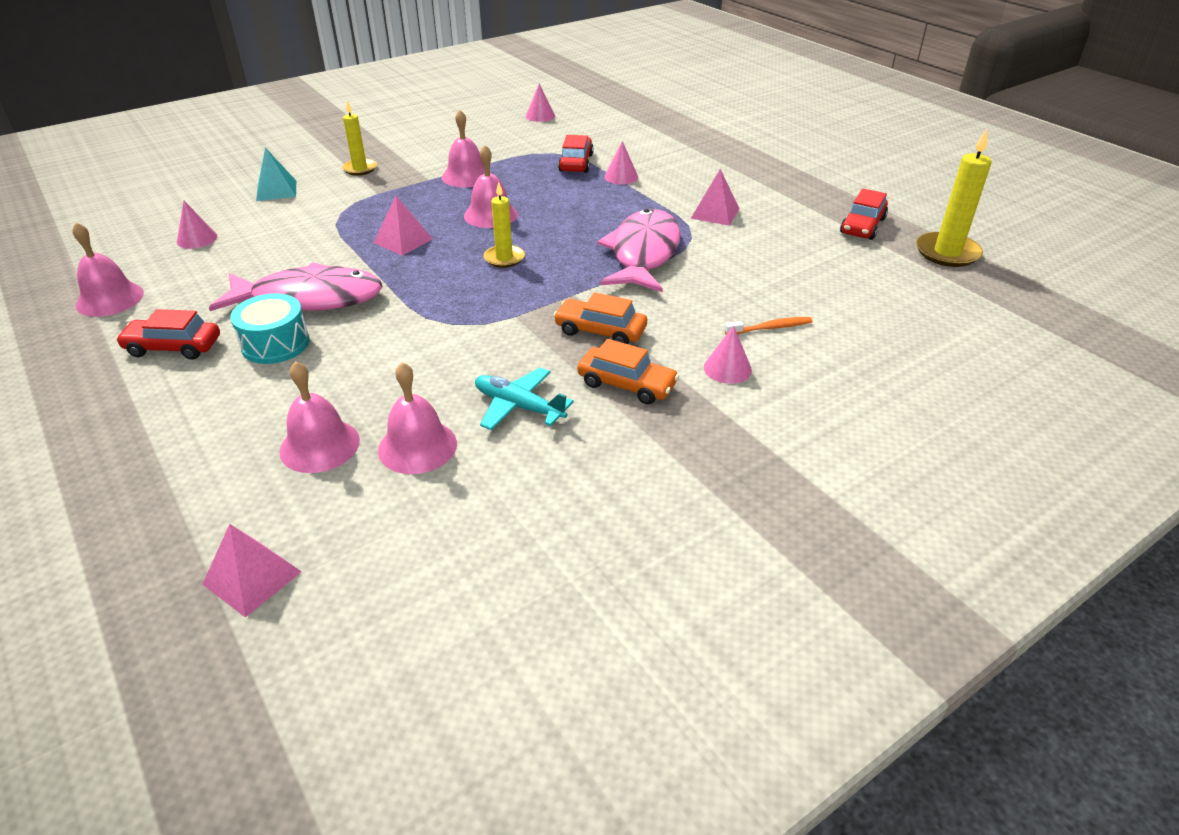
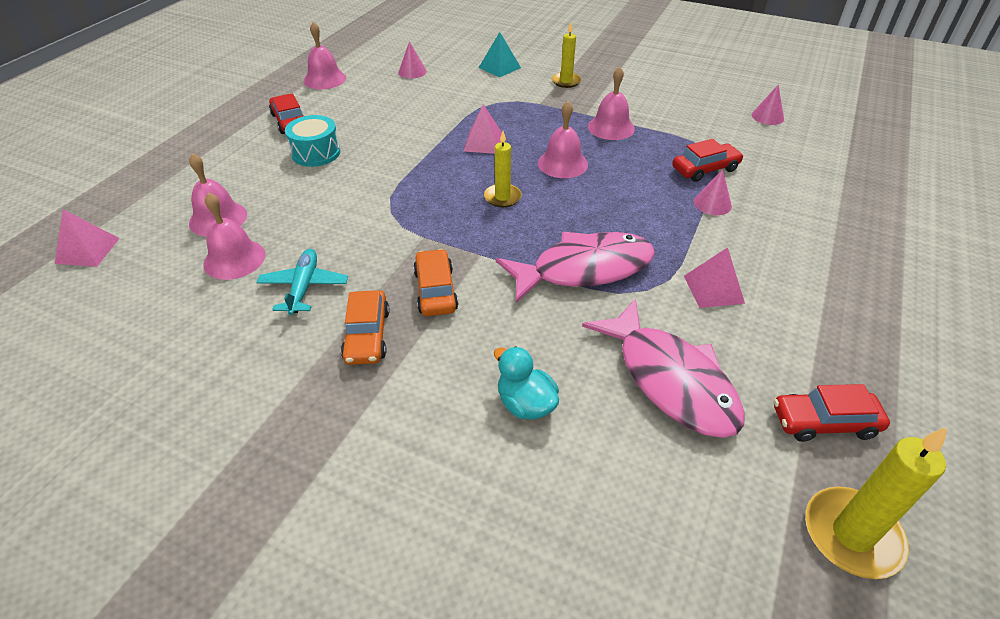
camera: 60 degrees right, 5 degrees up
(309, 298) = (376, 141): pink fish -> pink fish (670, 379)
(727, 368) = (432, 394): pink cone -> none
(770, 328) = (525, 404): orange toothbrush -> turquoise duck

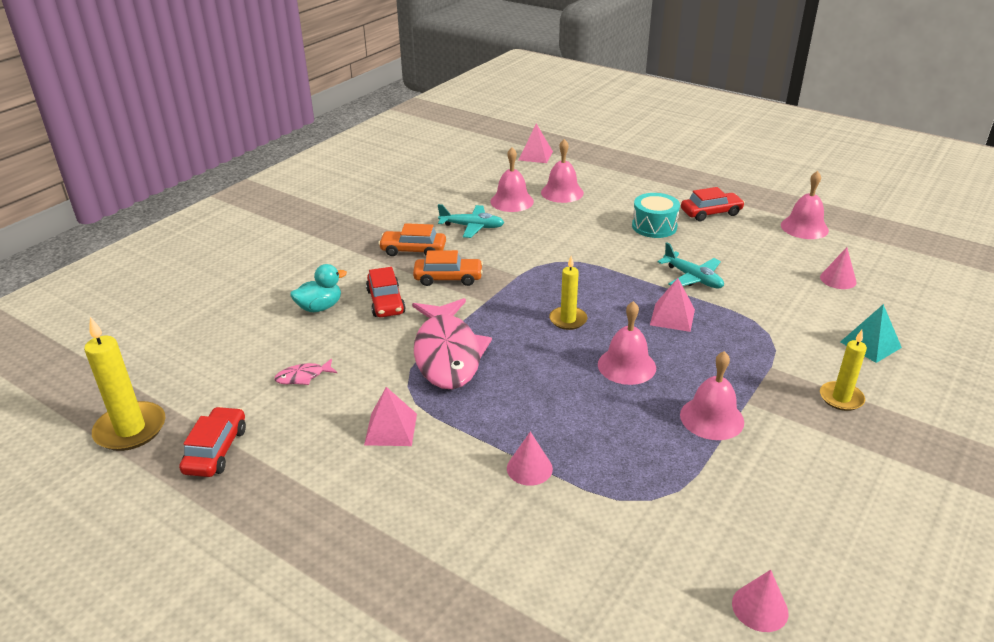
camera: 100 degrees right, 10 degrees down
(417, 132) = (693, 278): none -> turquoise plane
(670, 379) = (303, 377): pink fish -> pink fish, size x0.40
(705, 169) = (605, 483): red car -> red car (385, 302)

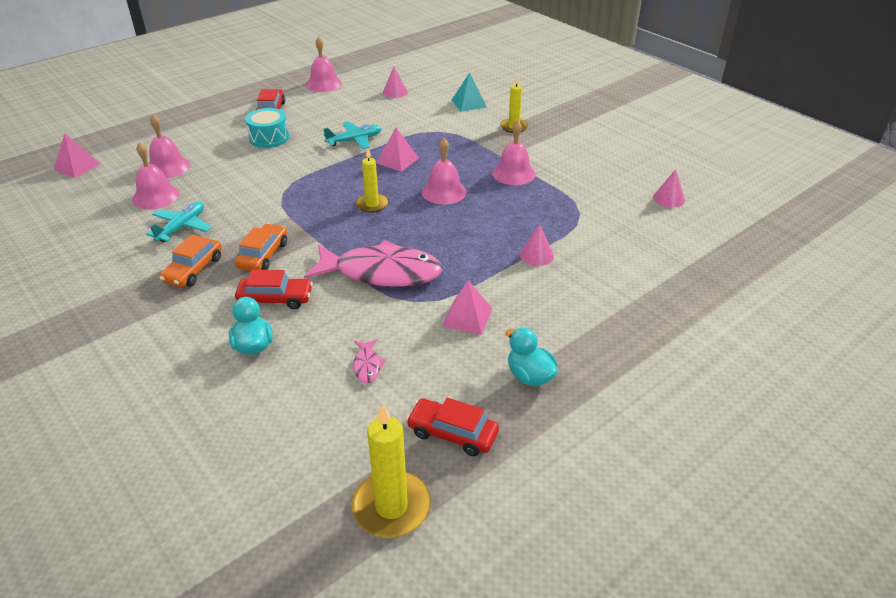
camera: 75 degrees left, 5 degrees up
(302, 494) = (529, 376): none -> turquoise duck

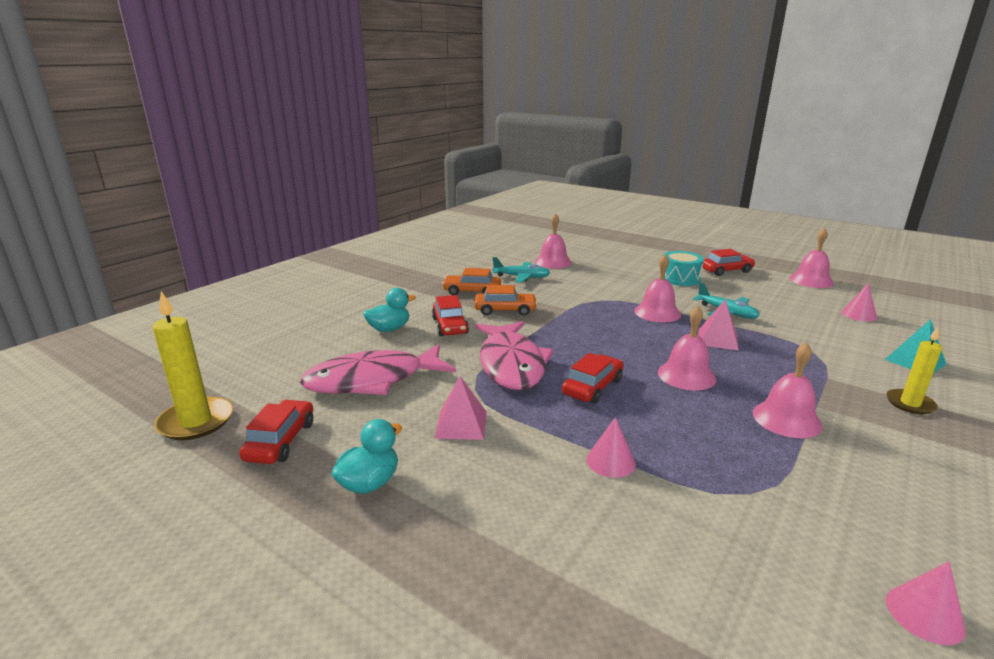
camera: 75 degrees right, 15 degrees down
(77, 166) = (567, 235): pink pyramid -> none
(168, 167) = (594, 257): pink bell -> pink bell (657, 312)
(367, 365) = (373, 380): pink fish -> pink fish, size x2.50
(372, 204) = (621, 340): yellow candle -> none
(440, 238) = (593, 387): none -> red car

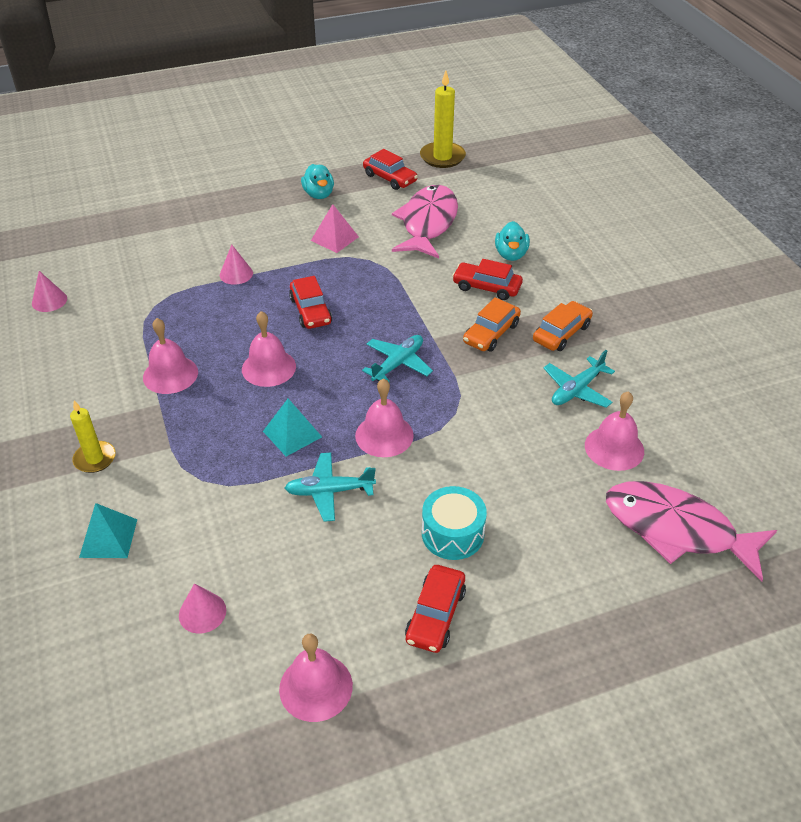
camera: 125 degrees right, 20 degrees up
(511, 364) = (384, 290): pink fish -> pink fish (677, 530)
(589, 329) = (398, 364): none -> turquoise plane
(718, 339) = (292, 434): pink pyramid -> turquoise pyramid

